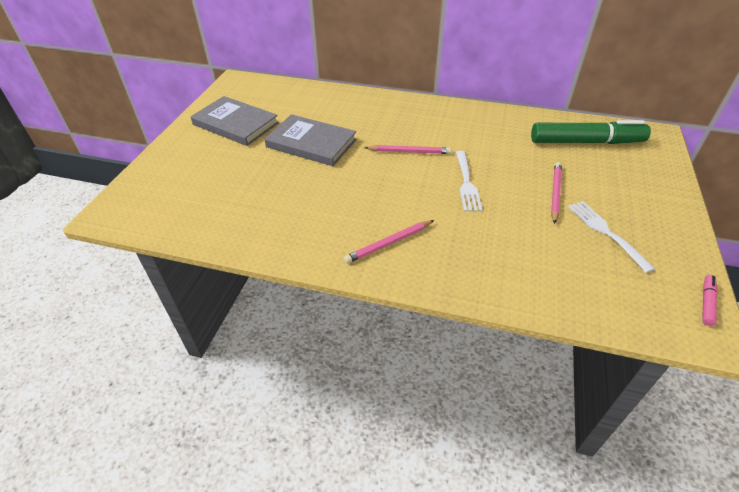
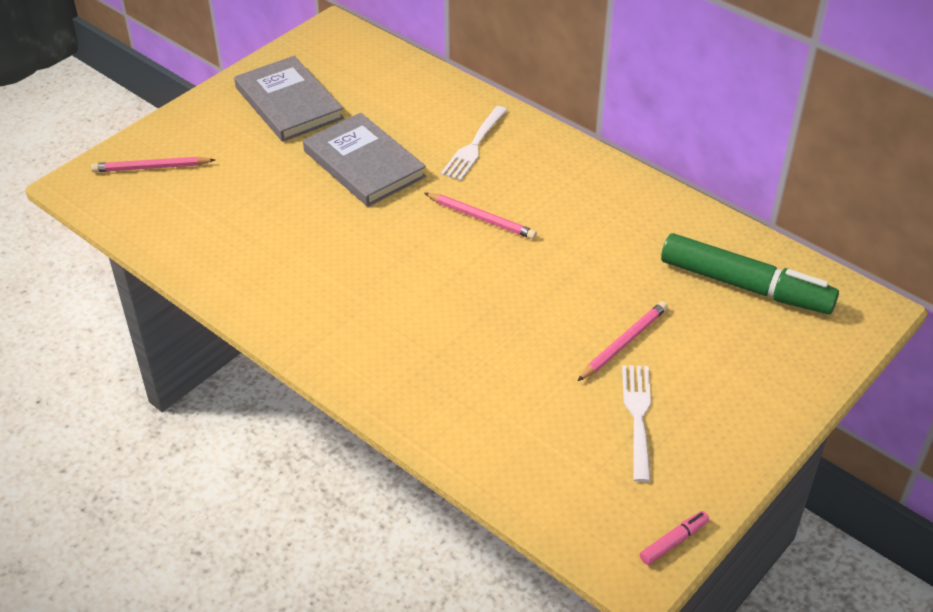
camera: 25 degrees right, 0 degrees up
(389, 243) = (359, 331): pink pencil -> pink pencil (151, 167)
(467, 183) = (518, 289): white fork -> white fork (474, 146)

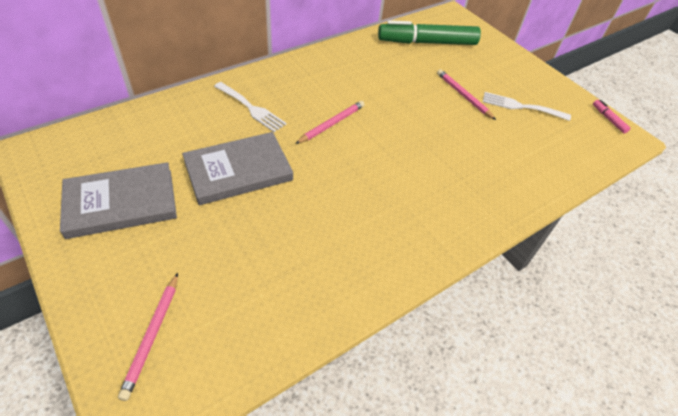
camera: 80 degrees left, 5 degrees up
(745, 286) = (427, 43): green marker -> green marker turned 135 degrees counterclockwise

